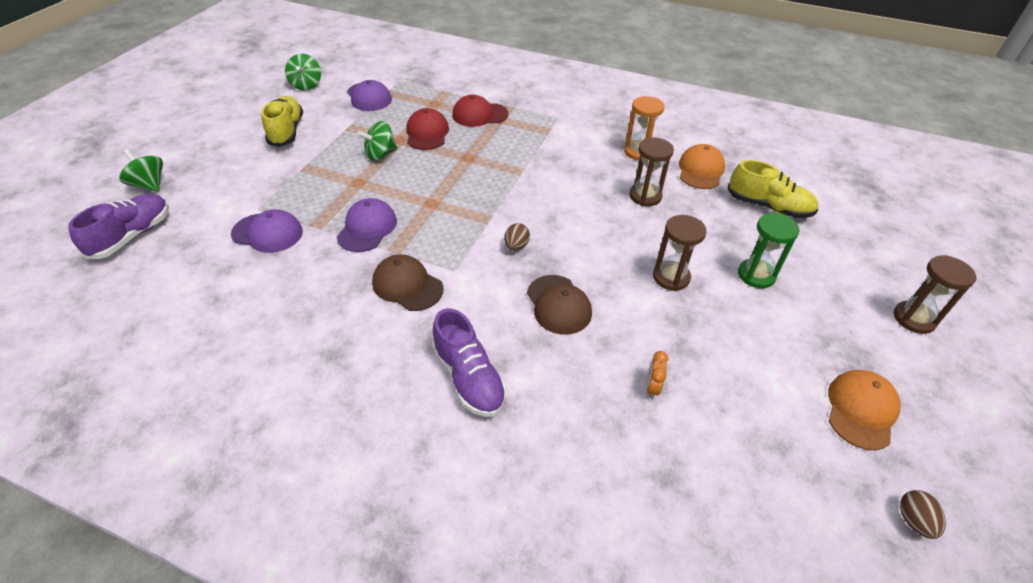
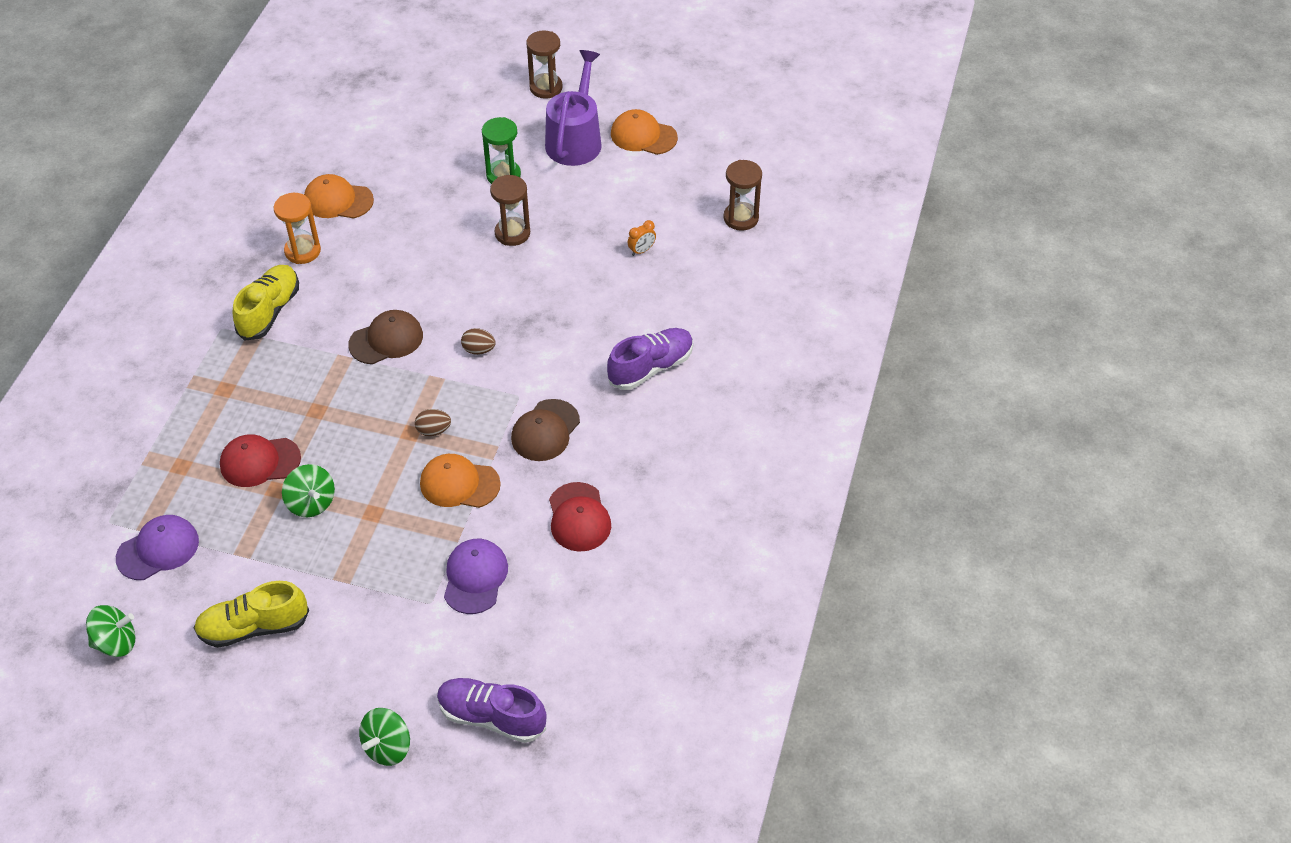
camera: 95 degrees left, 5 degrees up
(367, 228) = (459, 484): purple cap -> orange cap
(479, 115) = (213, 411): red cap -> red cap (579, 517)
(558, 305) = (557, 312): brown cap -> brown cap (386, 340)
(645, 196) = (388, 248): brown hourglass -> brown hourglass (741, 218)
(652, 387) = (641, 250): orange clock -> orange clock turned 45 degrees counterclockwise
(768, 206) = (400, 155): yellow shoe -> yellow shoe (269, 311)
(831, 339) = (575, 140): none -> purple watering can
(913, 521) = (726, 128): brown egg -> brown egg (433, 430)

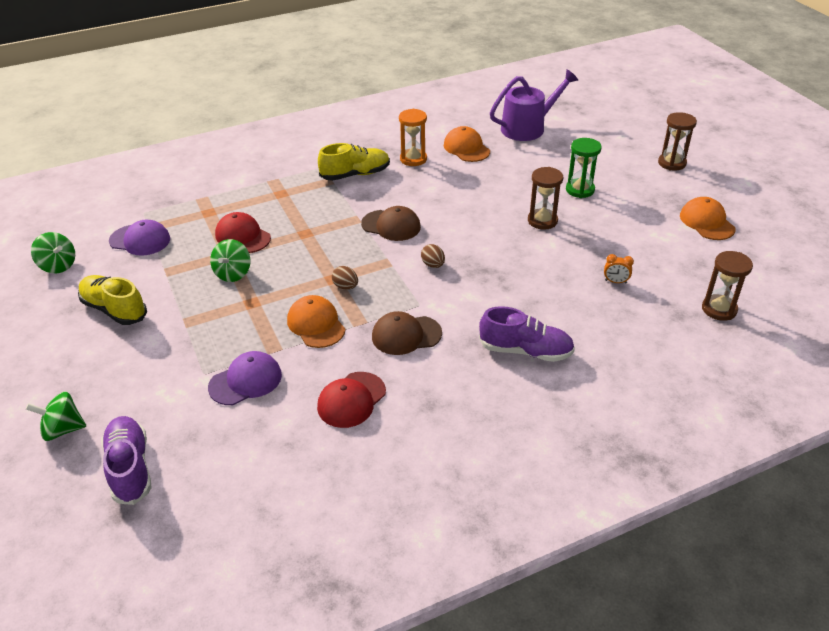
camera: 50 degrees right, 10 degrees down
(575, 140) = (654, 198): purple watering can -> purple watering can (527, 128)

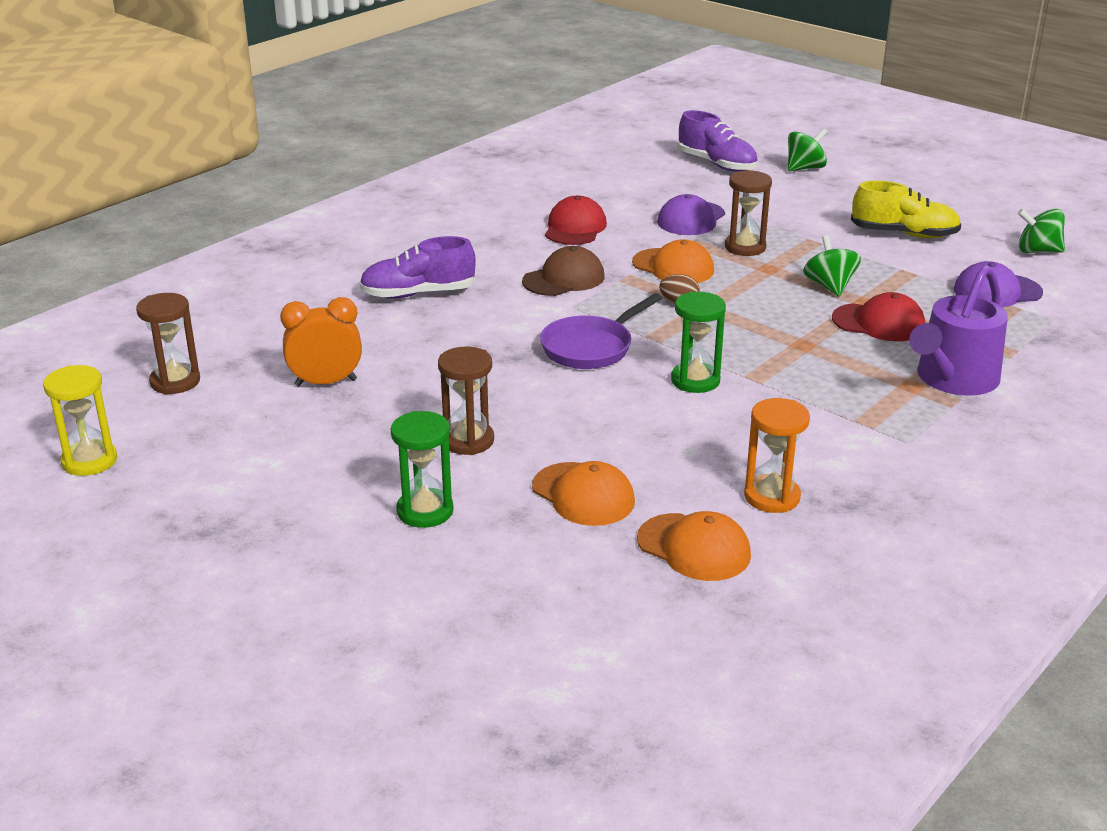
camera: 155 degrees right, 10 degrees down
(355, 174) = (838, 442): yellow shoe -> none
(391, 225) = (695, 380): brown cap -> green hourglass
(433, 265) = (591, 347): brown egg -> purple pan
(527, 128) = (602, 638): purple watering can -> purple watering can (953, 379)
(615, 282) = (326, 383): orange clock -> orange clock, size x1.89
(672, 163) = (247, 622): brown hourglass -> brown hourglass (745, 247)
(707, 222) = (180, 504): orange cap -> orange cap (583, 495)
(765, 261) = (89, 461): none -> yellow hourglass

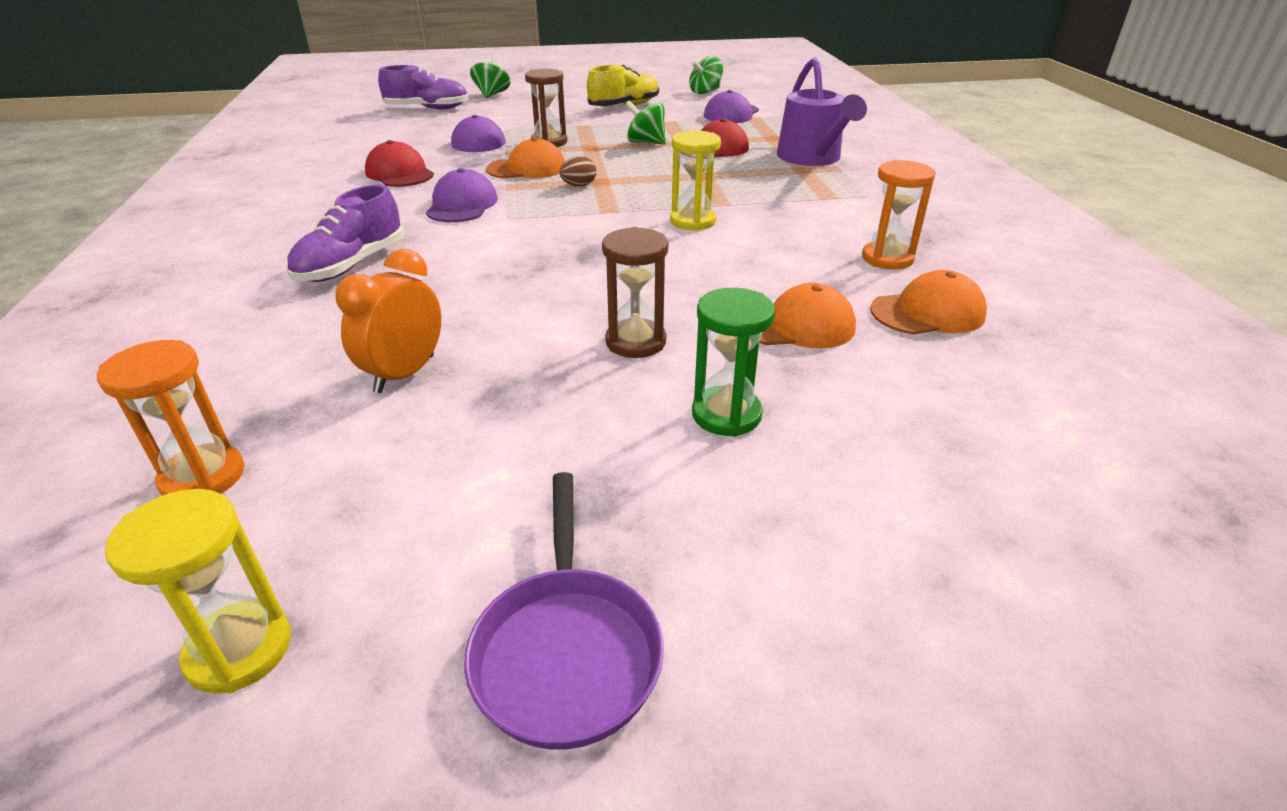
camera: 50 degrees left, 5 degrees up
(175, 382) = (203, 477): brown hourglass -> orange hourglass
(564, 279) = (462, 205): brown cap -> purple cap
(591, 347) = (581, 235): purple pan -> purple pan (566, 651)
(695, 380) = (692, 221): green hourglass -> yellow hourglass

